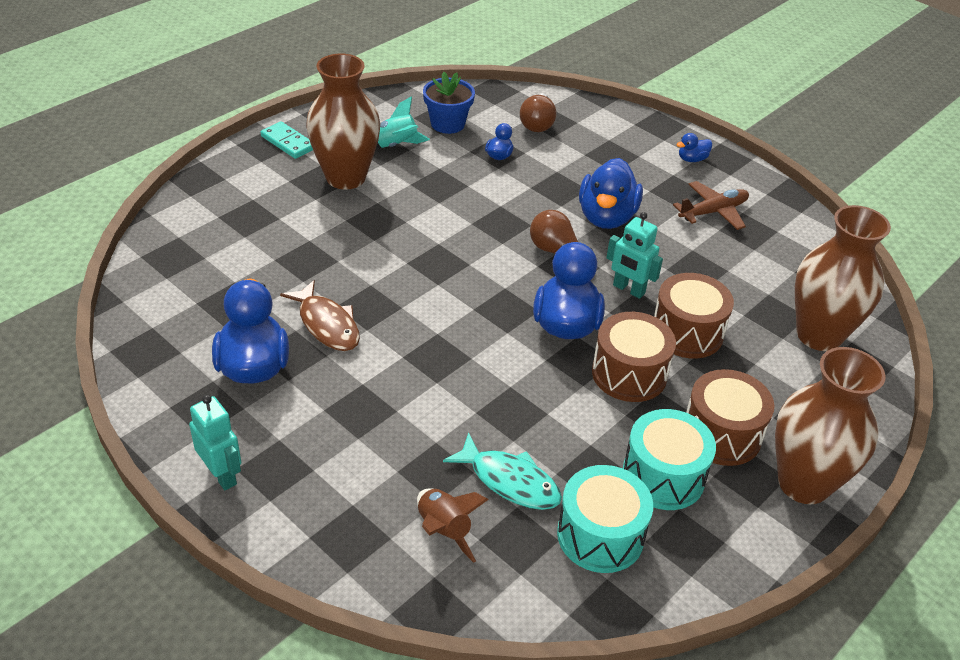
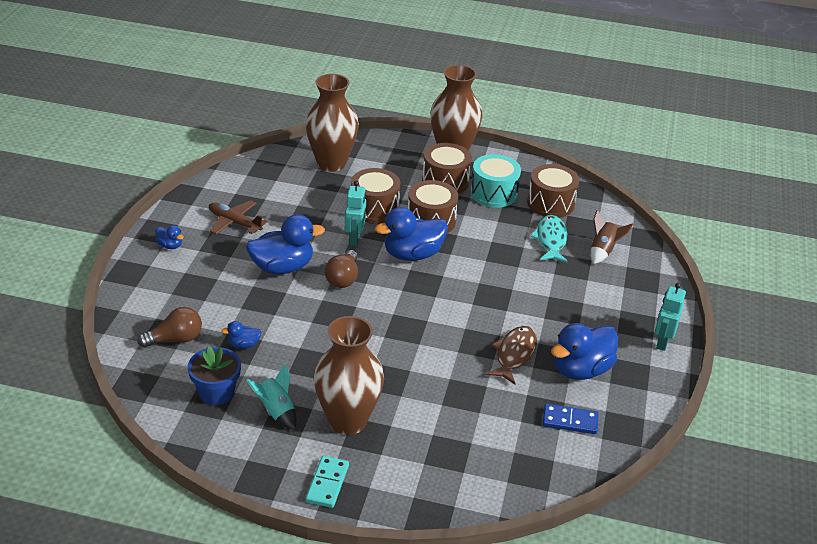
camera: 120 degrees left, 5 degrees down
(197, 315) = (570, 421): none -> blue domino
(600, 535) = (550, 203): turquoise drum -> brown drum

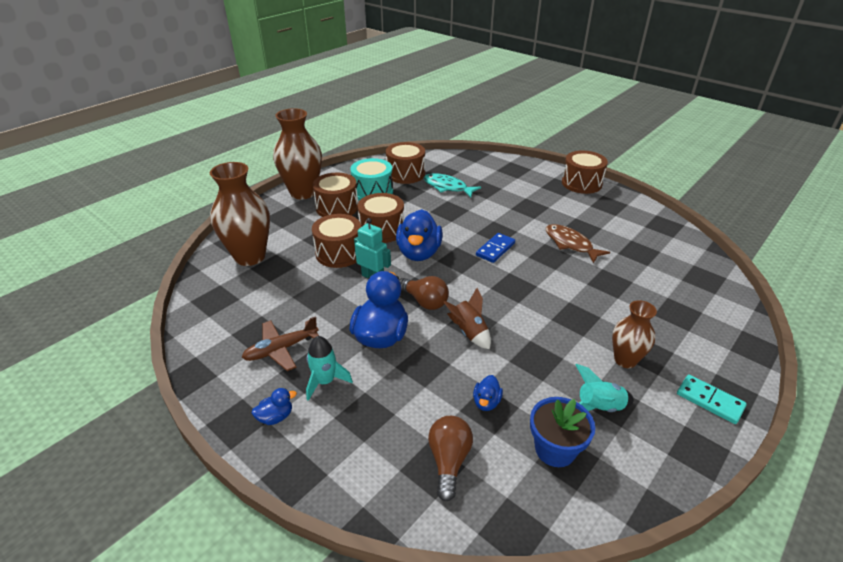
camera: 60 degrees left, 0 degrees up
(215, 256) = (325, 381): none -> turquoise rocket
(347, 421) = (625, 360): brown vase -> brown vase, size x0.58
(570, 421) = (652, 244): blue domino -> blue domino (495, 249)
(581, 370) = (598, 222): blue duck -> none
(603, 251) = (474, 172): brown rocket -> brown rocket (469, 332)
(662, 342) = (581, 183): turquoise robot -> brown drum

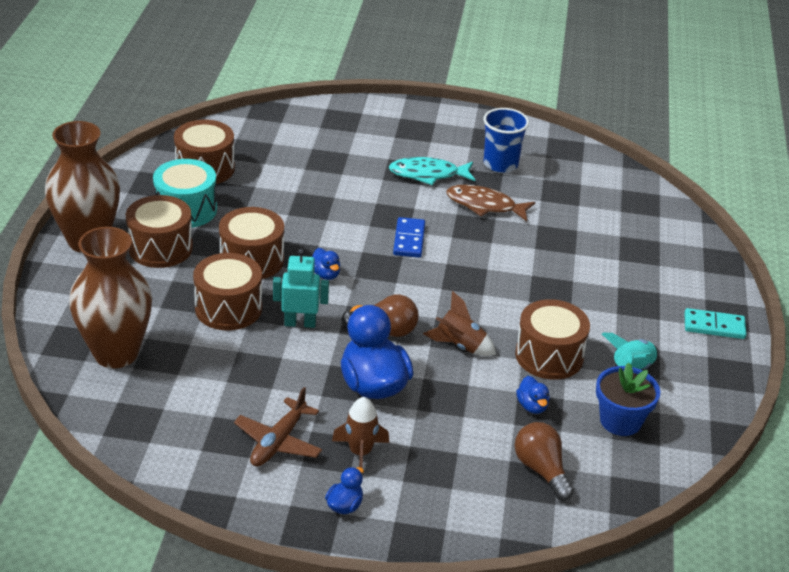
camera: 35 degrees left, 0 degrees up
(325, 381) = (360, 453): turquoise rocket -> brown rocket
(419, 253) = (325, 274): blue duck -> blue duck, size x0.46
(447, 187) = (279, 172): turquoise fish -> turquoise fish (428, 174)
(581, 183) = (438, 117): brown drum -> brown drum (549, 356)
(604, 222) = (500, 164): none -> blue cup
(625, 360) = (624, 316): brown vase -> none

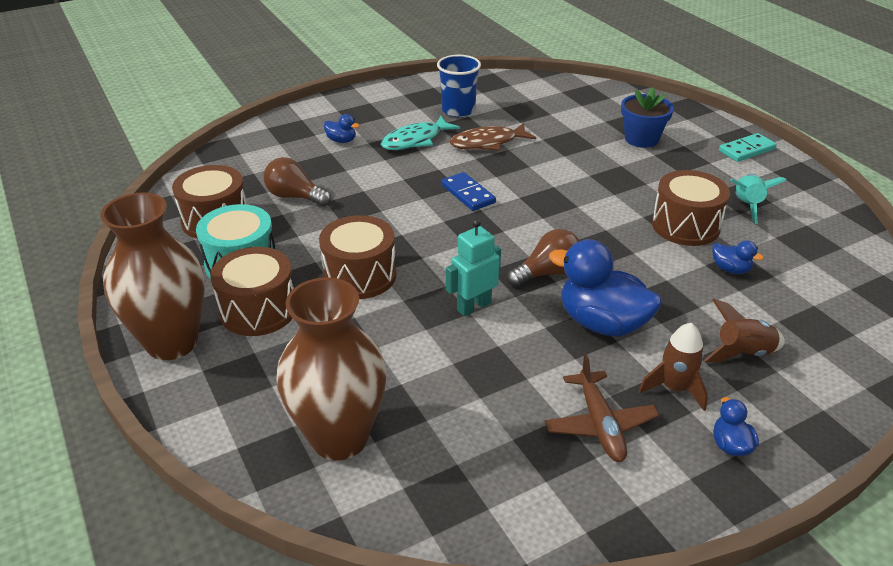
camera: 35 degrees left, 0 degrees up
(228, 308) = (394, 329): brown drum -> none
(325, 274) = (439, 254): blue duck -> blue duck (341, 140)
(460, 345) = (617, 253): brown rocket -> brown rocket (742, 353)
(541, 470) = (808, 314): brown light bulb -> brown light bulb (295, 197)
(620, 421) = (796, 245): blue flower pot -> blue flower pot (641, 139)

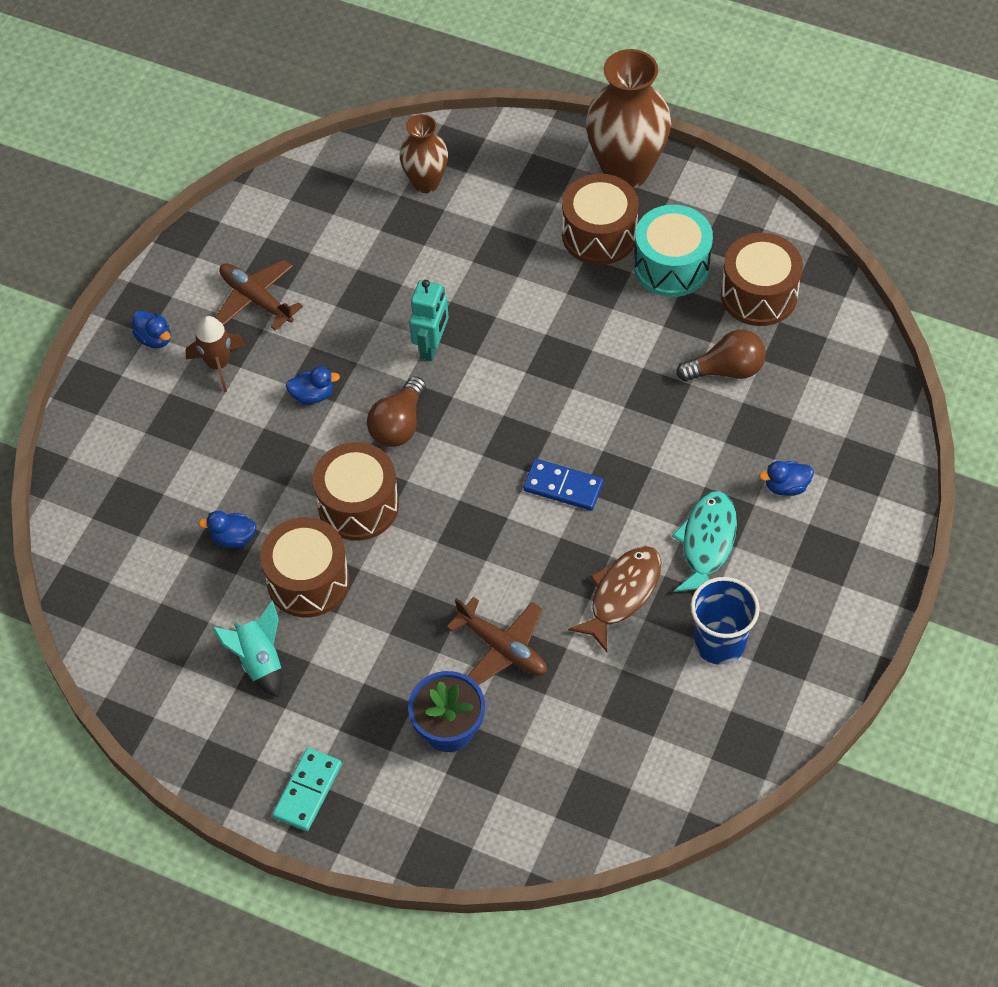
camera: 145 degrees right, 20 degrees up
(339, 438) = (426, 182): brown vase -> brown vase, size x0.58
(360, 275) = (557, 318): brown drum -> brown drum (358, 505)
(580, 152) = (502, 648): none -> brown plane
(602, 323) = (313, 395): blue duck -> blue duck, size x0.46
(742, 353) = (180, 434): brown rocket -> none

